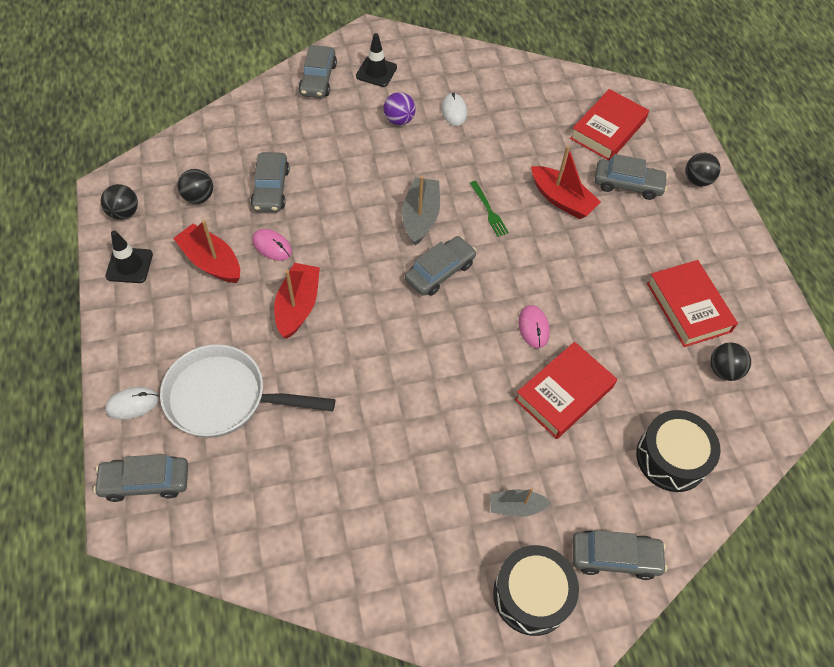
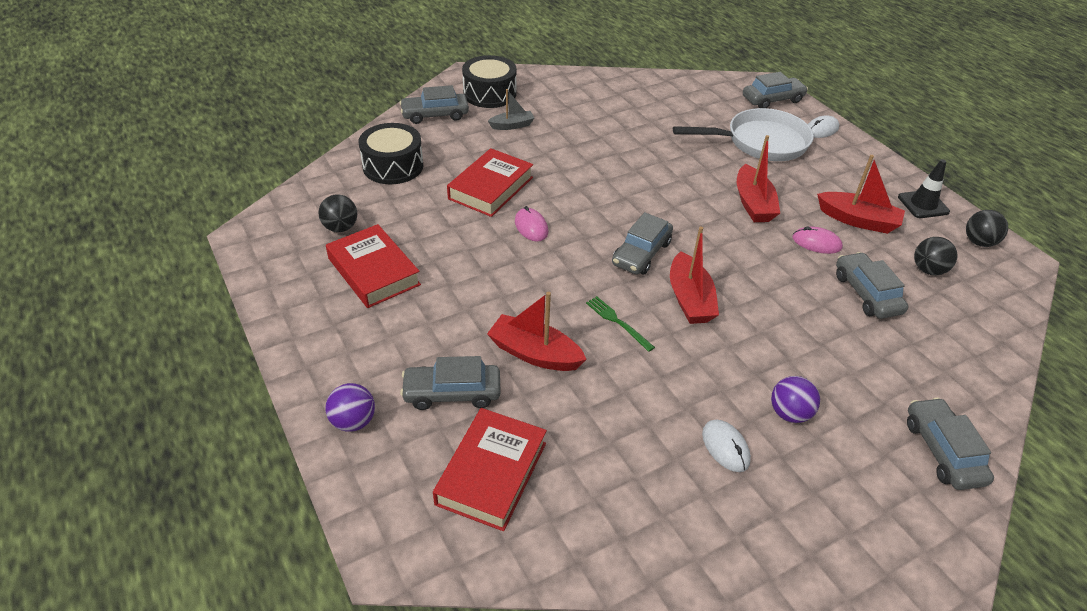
camera: 165 degrees right, 15 degrees down
(376, 72) = (875, 487): black traffic cone -> none
(420, 217) = (689, 299): grey boat -> red boat
(697, 180) = (353, 421): black ball -> purple ball

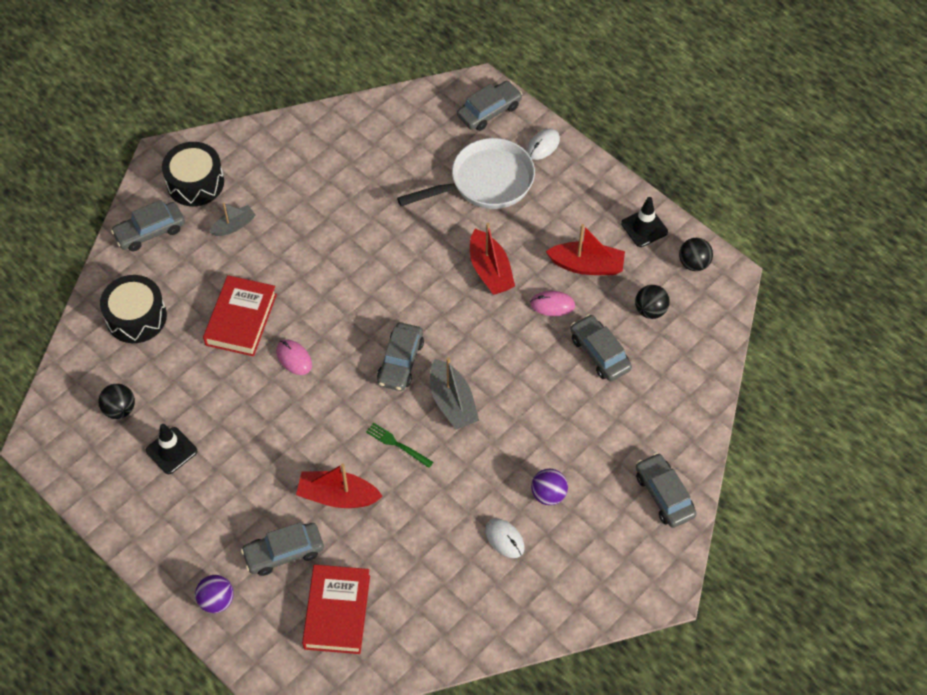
camera: 15 degrees left, 15 degrees up
(374, 271) = (171, 451): red book -> black traffic cone
(689, 299) = (452, 402): red boat -> grey boat

